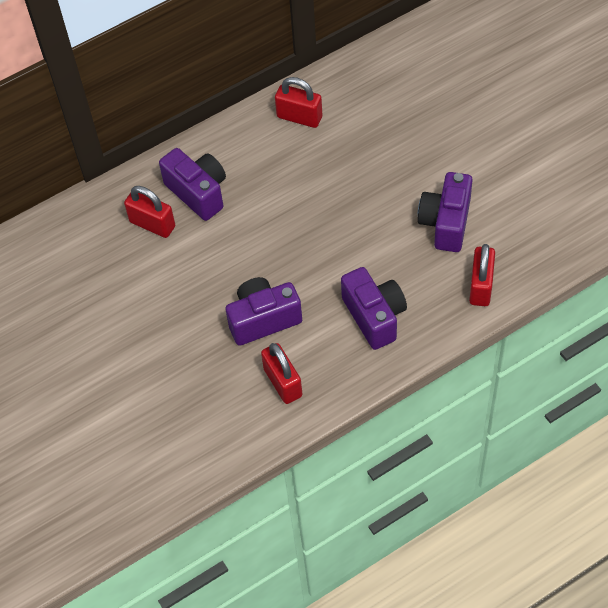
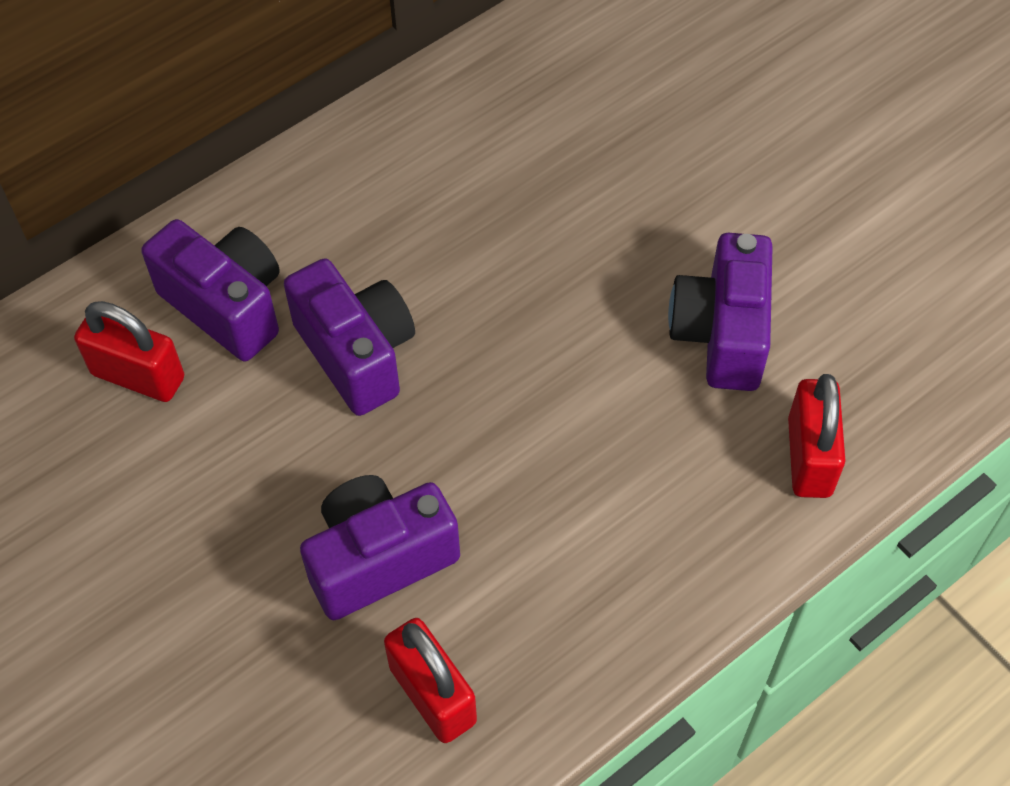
camera: 10 degrees left, 0 degrees up
(299, 117) = (413, 147): red padlock -> none
(374, 316) = (606, 535): purple camera -> purple camera (357, 353)

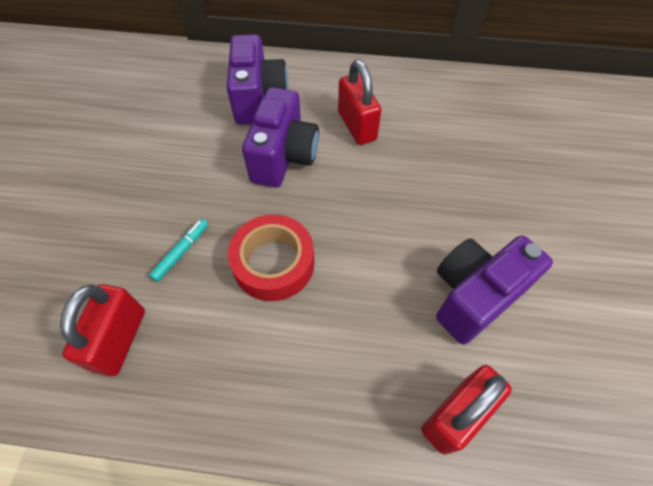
camera: 45 degrees right, 0 degrees up
(138, 376) = (194, 99): red padlock -> red padlock (357, 126)
(379, 559) = (181, 252): purple camera -> turquoise marker
(494, 479) = (273, 263): none -> red tape

